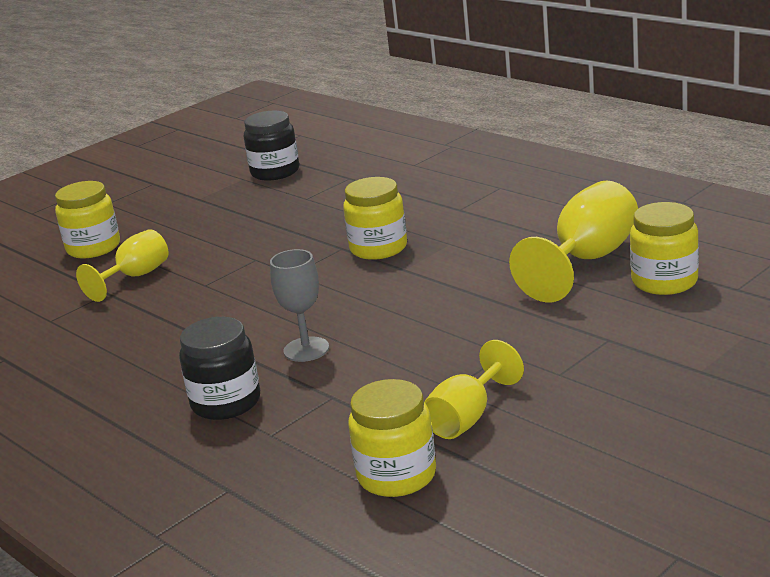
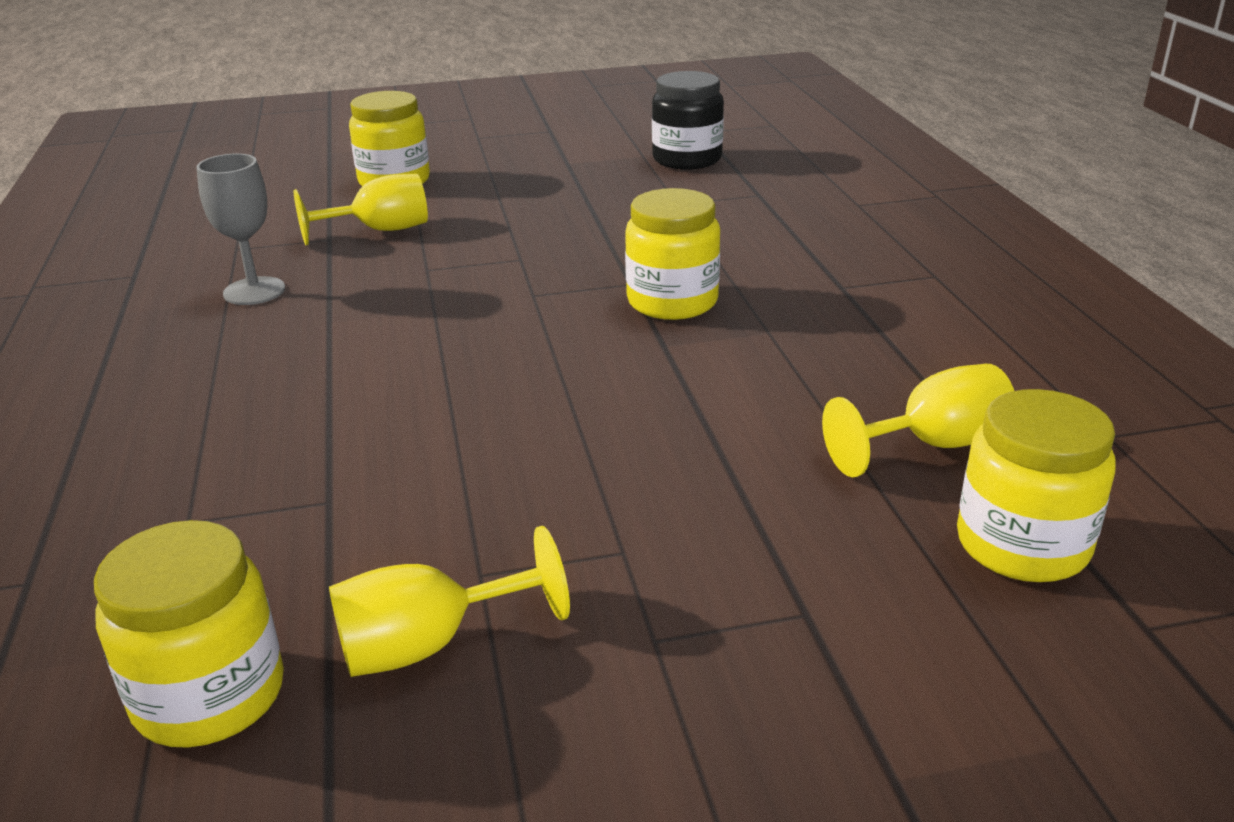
camera: 30 degrees right, 5 degrees up
(226, 402) = (217, 442): black jar -> none
(306, 349) = (400, 410): grey goblet -> grey goblet (254, 291)
(587, 260) = (933, 445): yellow goblet -> yellow goblet, size x0.63

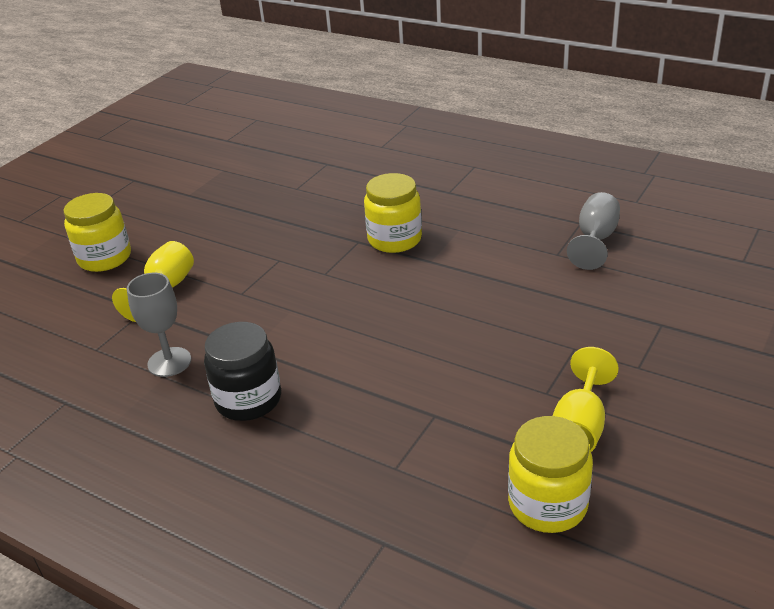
camera: 45 degrees left, 5 degrees up
(687, 159) = (252, 161): black jar -> black jar (248, 400)
(933, 445) = (595, 239): yellow goblet -> grey goblet
(1022, 545) = (676, 257): yellow jar -> none

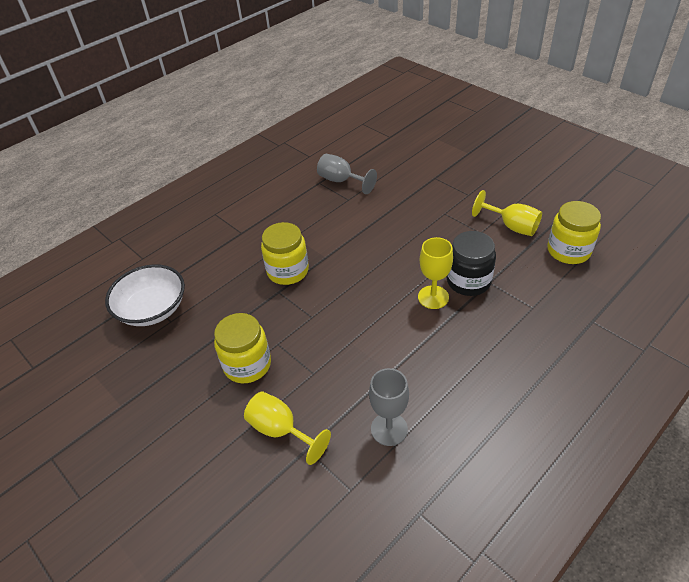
camera: 75 degrees left, 10 degrees up
(105, 258) = (198, 485): yellow jar -> yellow jar (247, 365)
(248, 400) = (450, 377): black jar -> black jar (468, 281)
(310, 174) = (152, 309): none -> white bowl
(386, 364) = (433, 297): none -> yellow goblet

